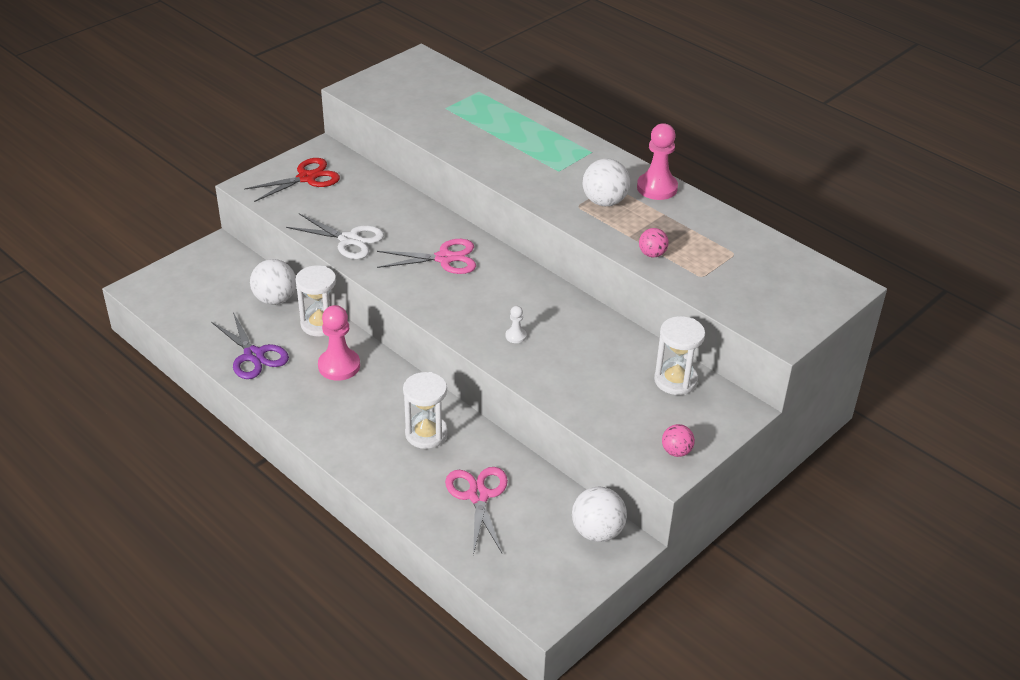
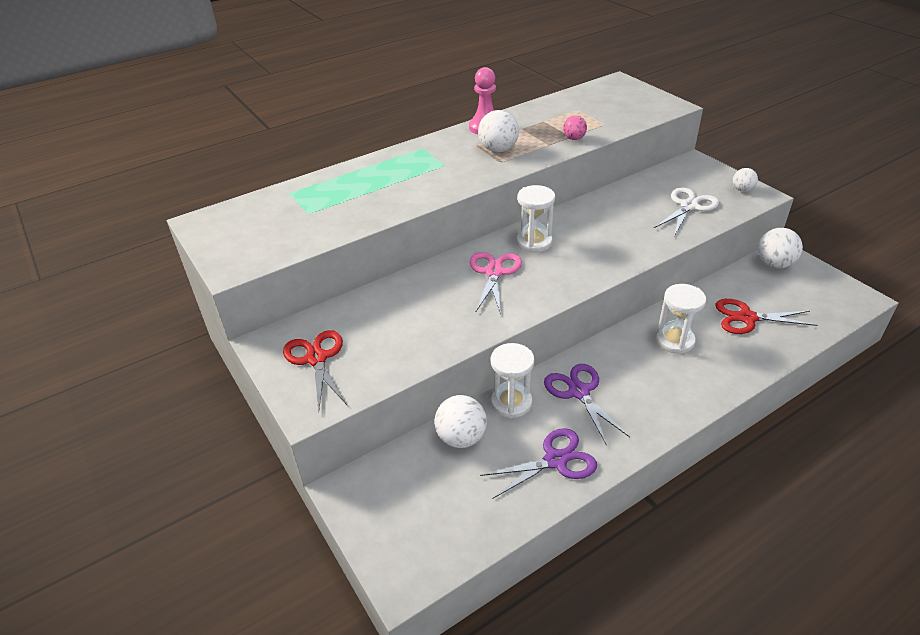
camera: 75 degrees left, 0 degrees up
(339, 366) = (579, 392): pink pawn -> purple scissors
(349, 240) = (447, 332): white scissors -> white scissors (689, 206)
(478, 496) = (747, 318): pink scissors -> red scissors
(515, 336) = (611, 244): white pawn -> none
(675, 380) = (665, 180): white hourglass -> white hourglass (534, 242)
(676, 451) = (742, 190): pink ball -> white ball

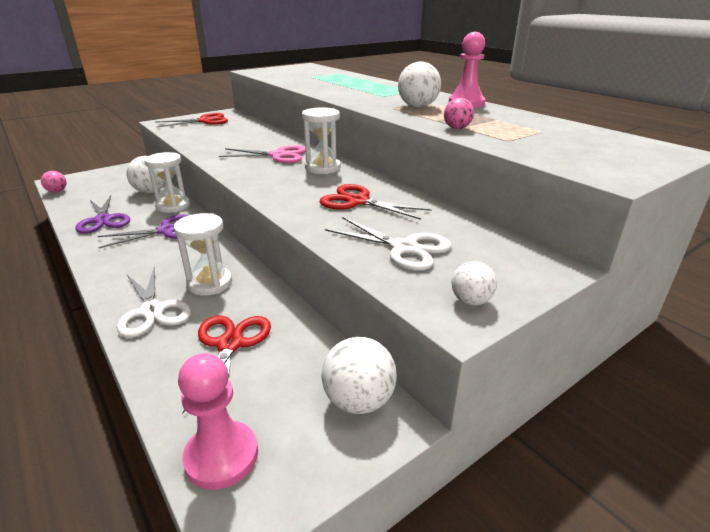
camera: 85 degrees right, 10 degrees down
(452, 561) = (57, 191): none -> pink ball
(614, 223) = (358, 201): none -> red scissors
(723, 366) = (152, 311): none -> white scissors
(834, 308) = (221, 456): none -> pink pawn

